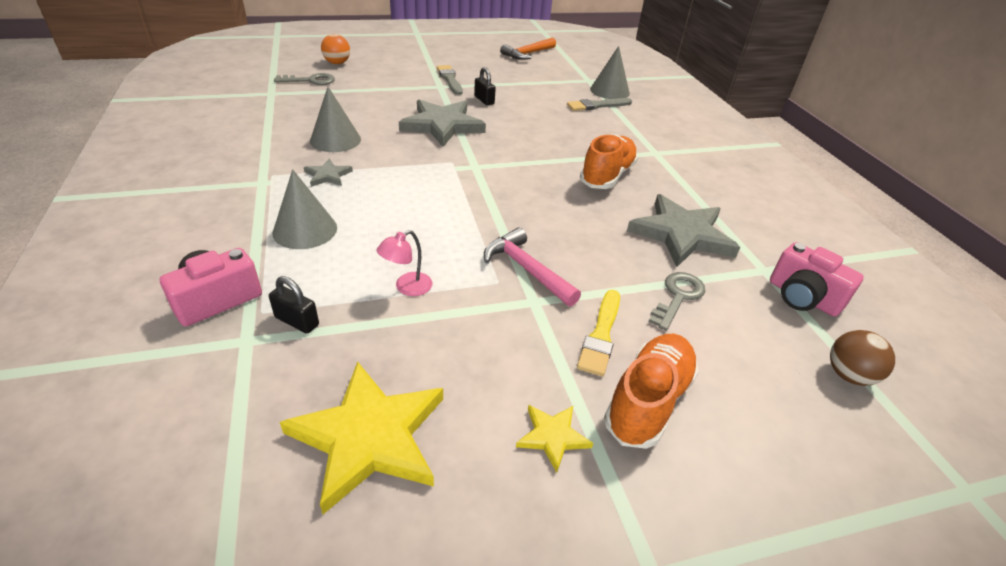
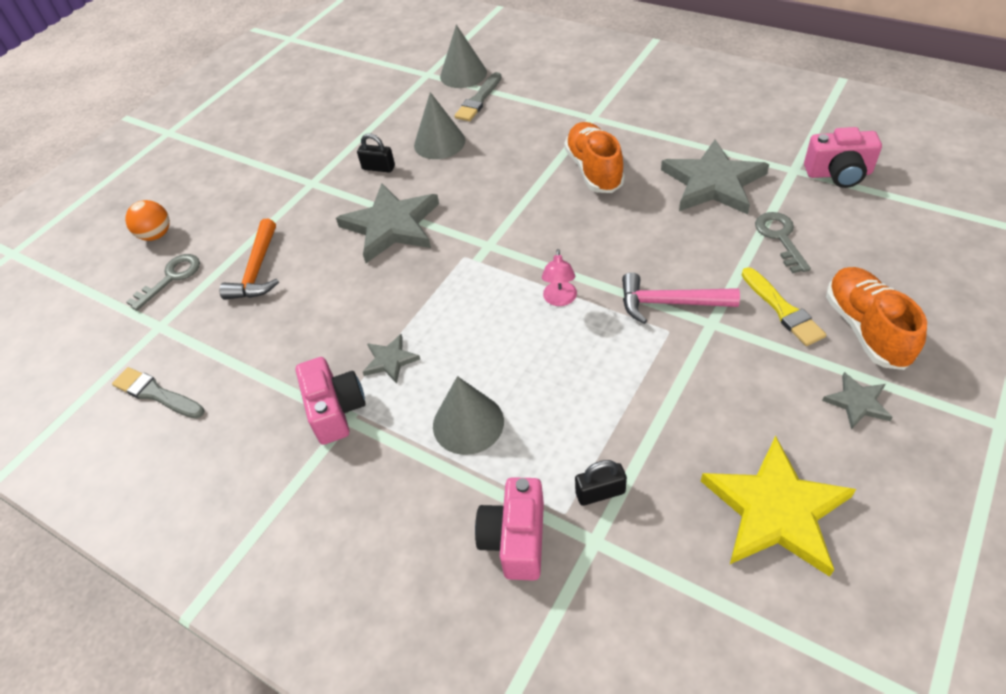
camera: 35 degrees left, 10 degrees up
(265, 175) = (335, 410): none -> pink camera
(335, 140) = (327, 321): grey cone -> grey cone (439, 142)
(407, 288) = (622, 394): pink lamp -> pink lamp (559, 299)
(450, 79) = (307, 167): grey brush -> grey brush (156, 394)
(527, 54) = (325, 80): orange hammer -> orange hammer (257, 270)
(552, 436) = (857, 402): yellow star -> grey star
(848, 375) = (924, 211): brown ball -> none

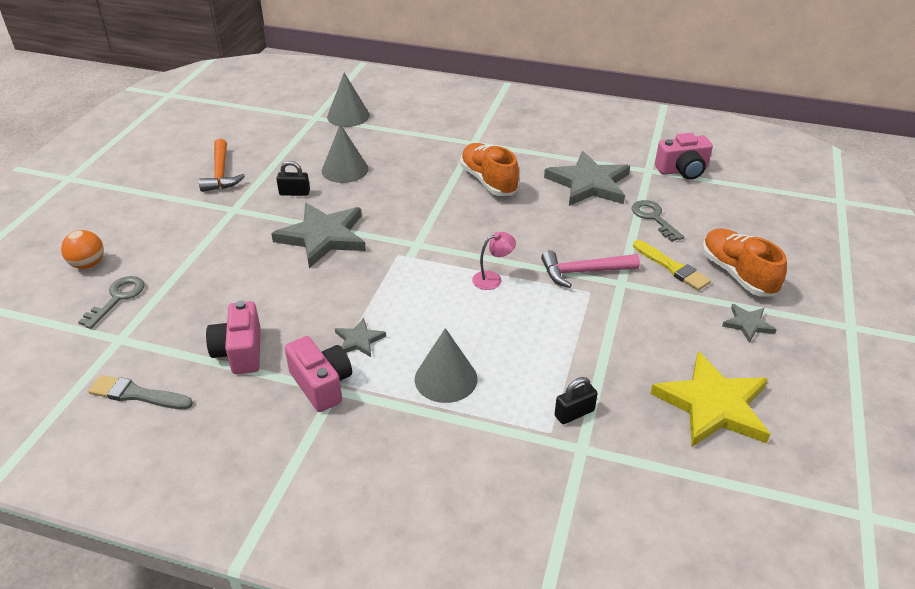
camera: 20 degrees left, 10 degrees down
(257, 270) = (204, 283): orange hammer -> orange hammer (221, 173)
(478, 100) = (369, 135): grey brush -> none
(515, 539) = (516, 457): pink camera -> pink camera (240, 352)
(559, 299) = (492, 278): pink lamp -> pink lamp turned 105 degrees counterclockwise

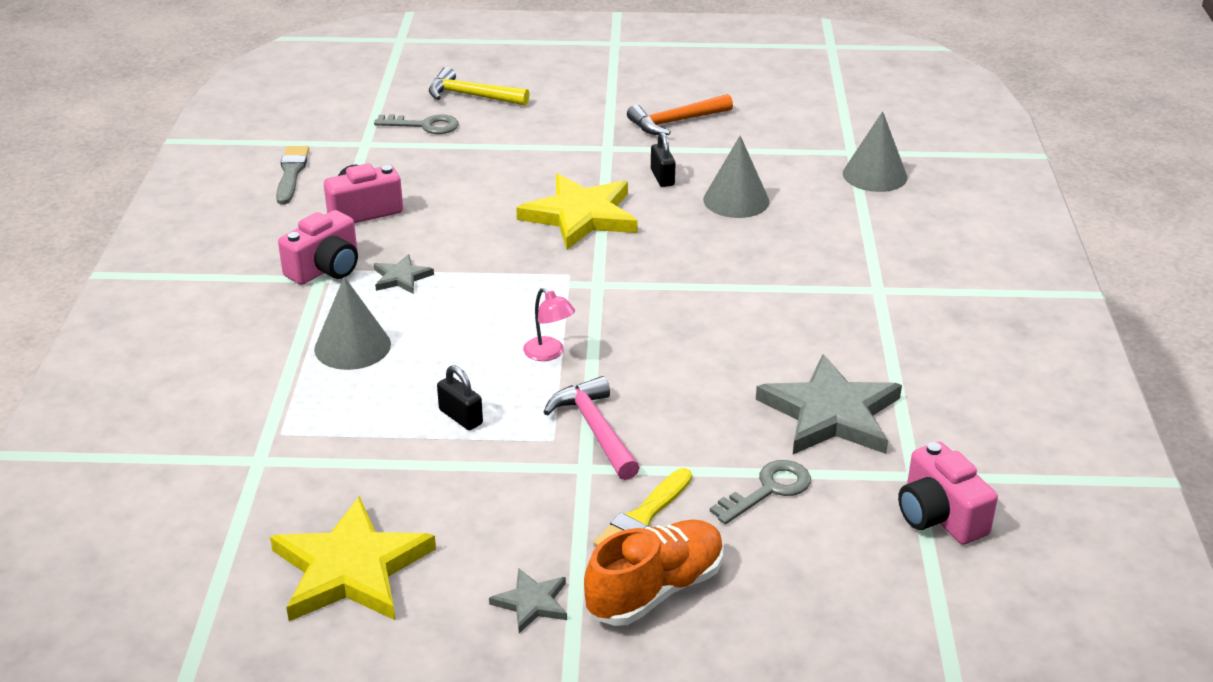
camera: 75 degrees right, 5 degrees down
(88, 264) = (472, 96): orange ball -> yellow hammer
(323, 237) = (581, 216): grey star -> yellow star
(488, 181) = (778, 318): orange shoe -> none
(574, 413) = (314, 449): black padlock -> black padlock (461, 417)

